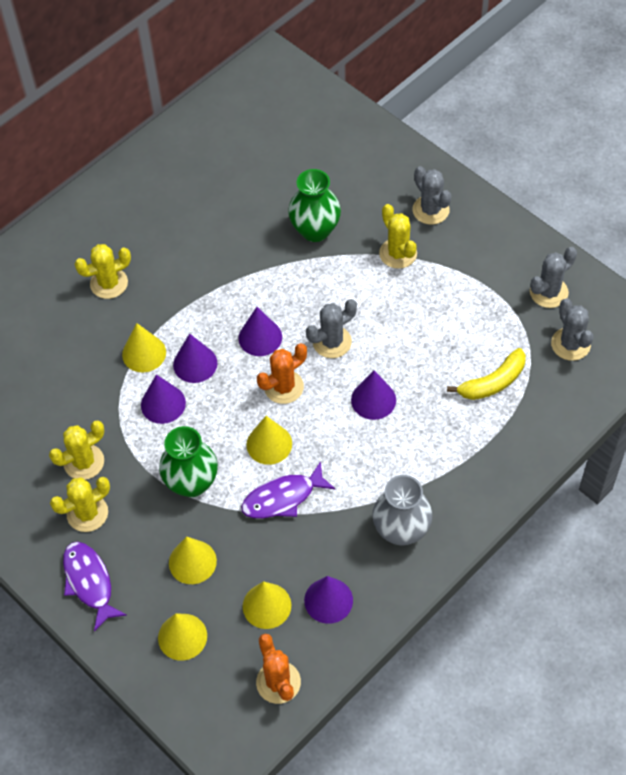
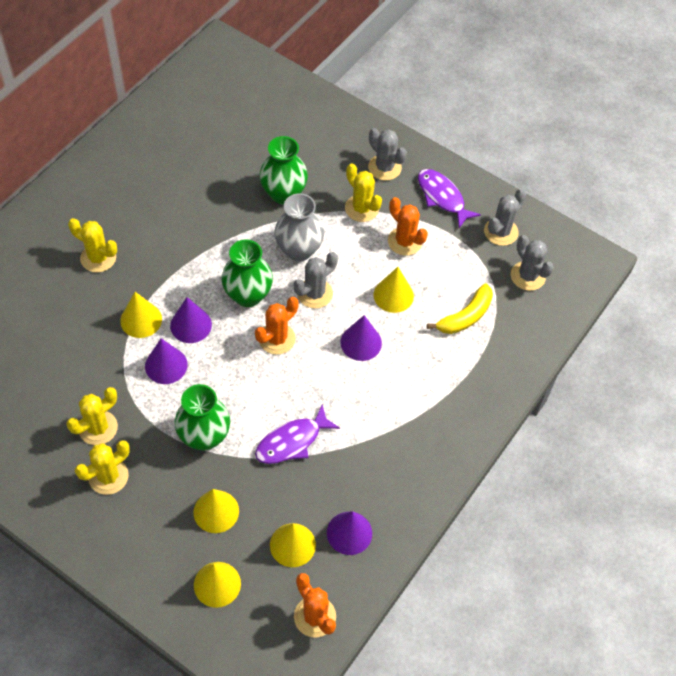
camera: 15 degrees left, 0 degrees up
(89, 582) = (120, 542): purple fish -> purple fish (442, 197)
(109, 283) = (98, 258): yellow cactus -> yellow cactus turned 60 degrees clockwise
(260, 337) = (248, 295): purple cone -> green vase
(269, 444) = (271, 393): yellow cone -> yellow cone (393, 295)
(401, 530) = (405, 460): grey vase -> grey vase (299, 250)
(439, 294) = (404, 241): none -> orange cactus

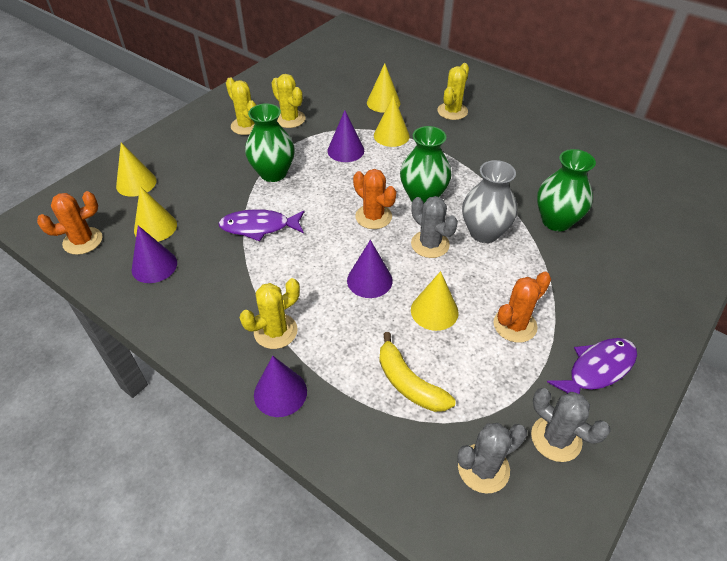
camera: 95 degrees right, 10 degrees down
(191, 325) = (387, 163): purple cone -> purple cone (280, 393)
(216, 511) = (201, 181): yellow cone -> yellow cone (383, 102)
(292, 441) = (259, 227): purple fish -> purple fish turned 60 degrees counterclockwise
(361, 208) = (554, 286): yellow cactus -> yellow cactus (275, 331)
(384, 167) = (626, 309): grey cactus -> none

